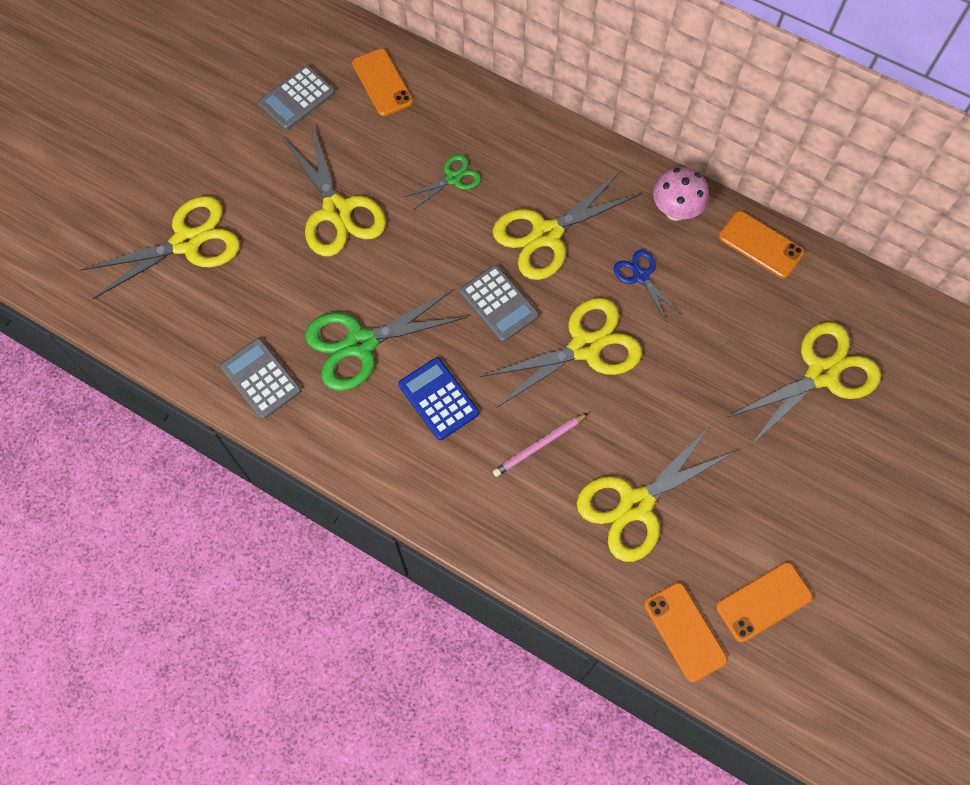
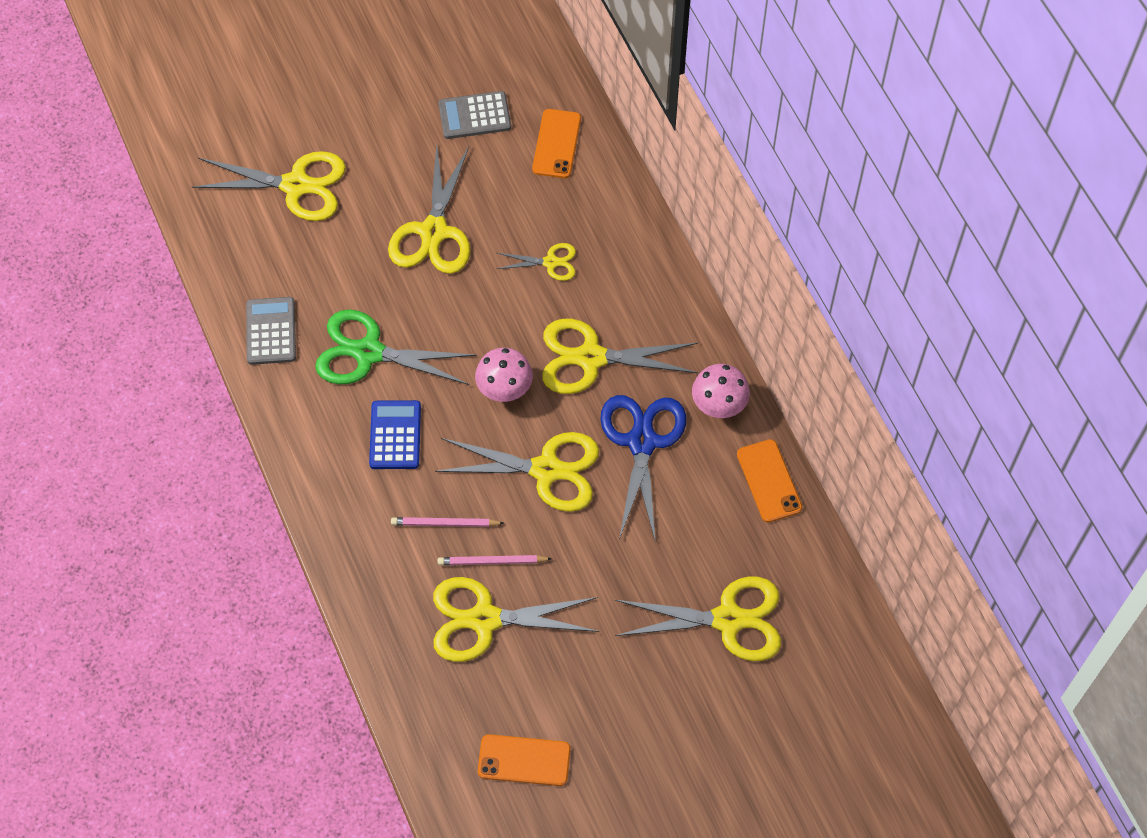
camera: 35 degrees right, 5 degrees down
(453, 178) = (550, 262): green scissors -> yellow scissors
(499, 304) = (504, 390): grey calculator -> pink mushroom
(603, 452) = (492, 562): none -> pink pencil
(641, 276) = (642, 442): blue scissors -> blue scissors, size x1.91
(685, 631) = (443, 739): orange phone -> none

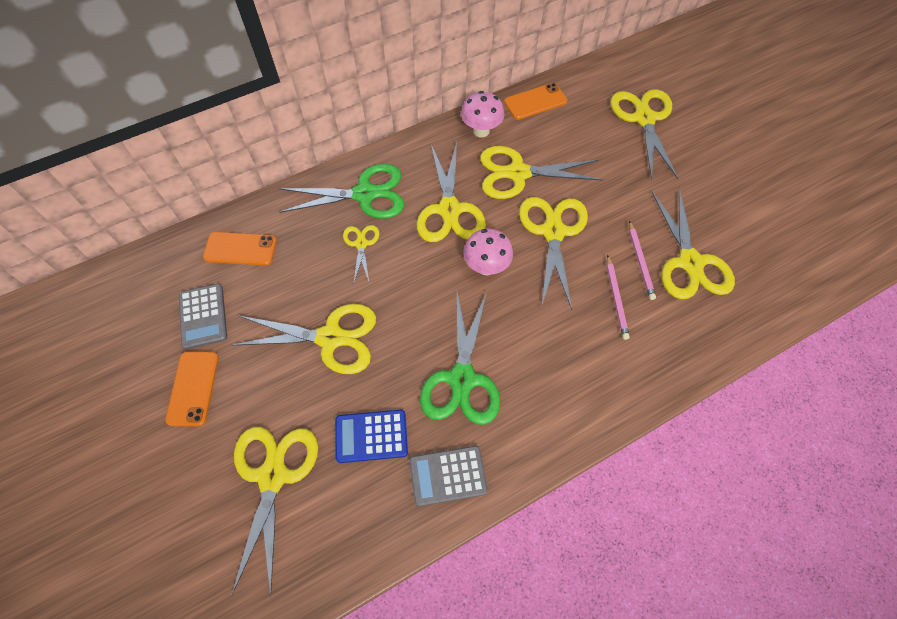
camera: 95 degrees left, 0 degrees up
(395, 435) = (542, 346): blue calculator -> blue calculator (371, 436)
(524, 760) = (790, 227): orange phone -> orange phone (193, 388)
(623, 267) = (365, 194): none -> green scissors
(642, 442) = (518, 173): blue scissors -> yellow scissors

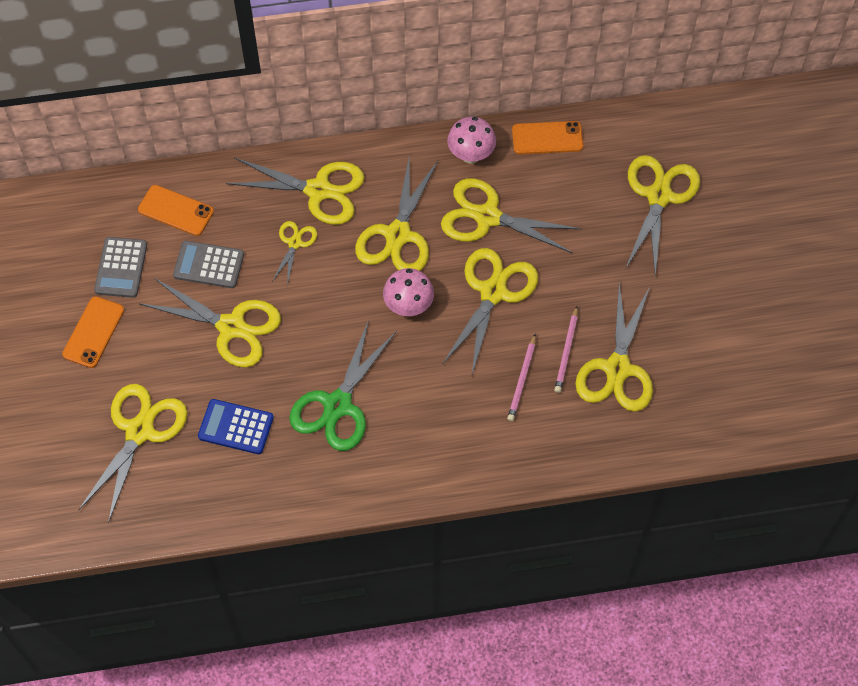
camera: 20 degrees right, 0 degrees up
(365, 194) = (318, 190): green scissors -> yellow scissors
(447, 476) = (289, 482): grey calculator -> grey calculator (209, 265)

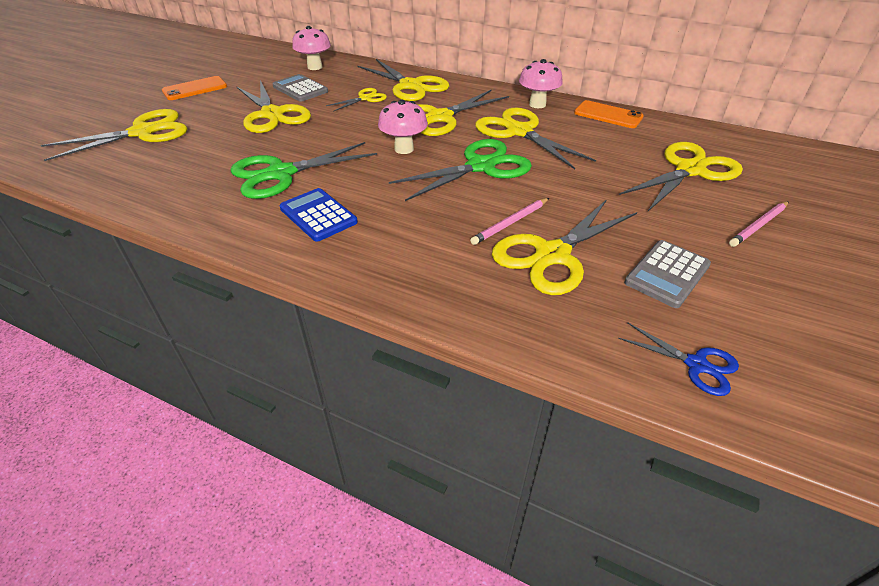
camera: 35 degrees right, 20 degrees down
(121, 268) = (251, 74): grey calculator -> grey calculator (667, 274)
(176, 211) = (315, 67): orange phone -> pink mushroom
(236, 427) = (198, 155): blue calculator -> blue calculator (318, 215)
(493, 292) = (481, 166): yellow scissors -> green scissors
(522, 380) = (448, 222): pink pencil -> pink pencil (758, 226)
(750, 413) = (696, 365): none -> blue scissors

